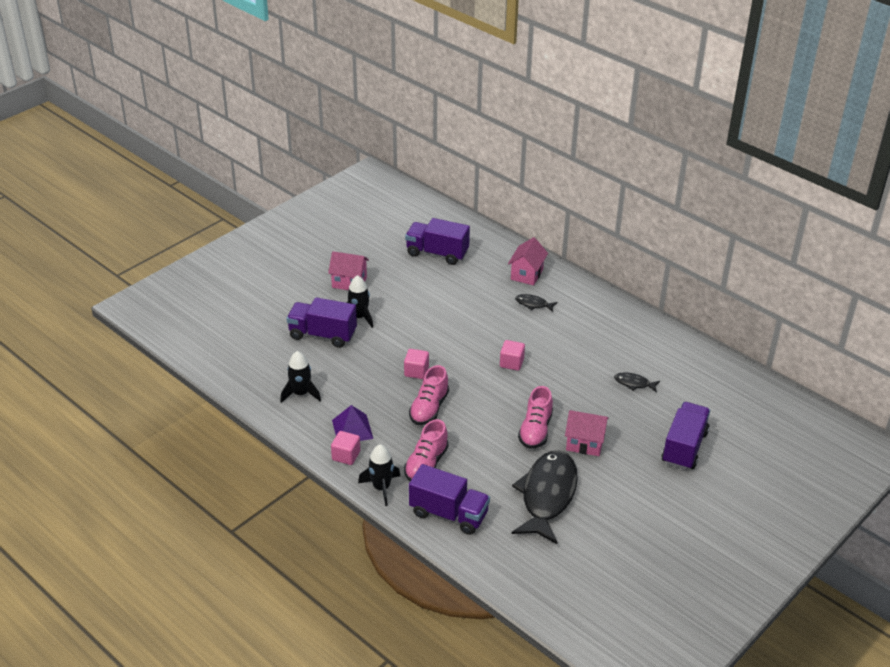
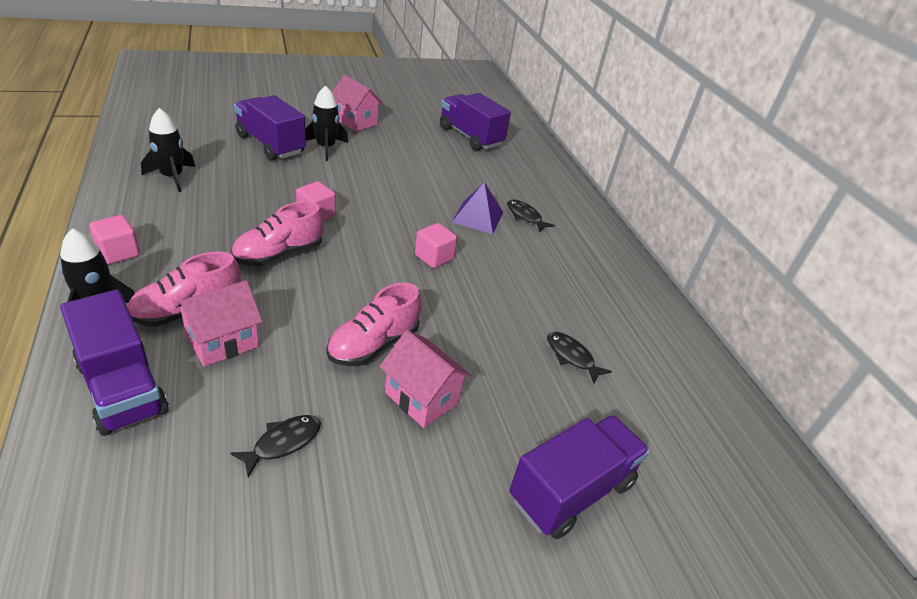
camera: 25 degrees right, 0 degrees up
(352, 429) = (168, 231): purple pyramid -> purple pyramid (477, 217)
(527, 274) = (547, 189): pink house -> pink house (223, 342)
(547, 495) = (283, 443): black fish -> black fish, size x0.41

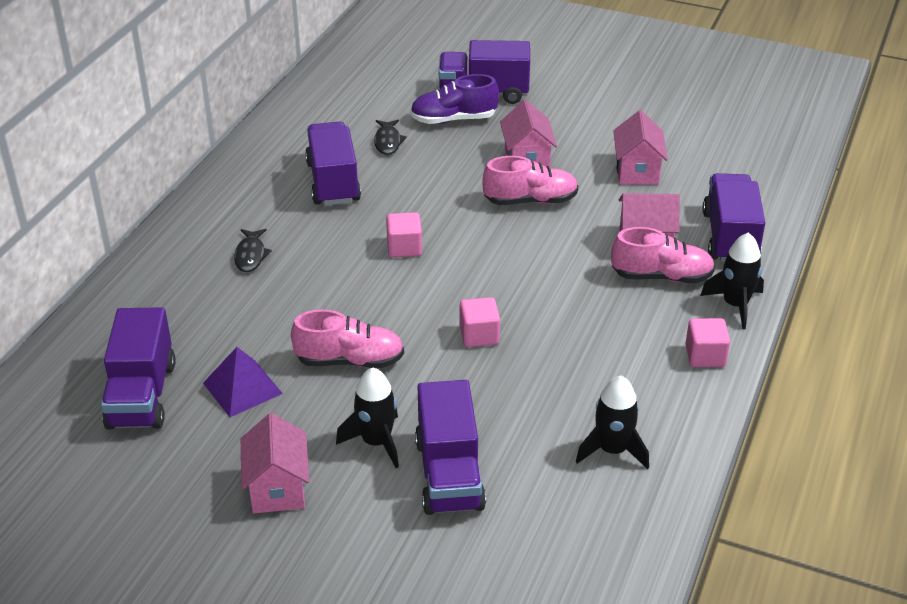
camera: 135 degrees left, 0 degrees up
(279, 254) = (551, 302): pink shoe -> pink shoe (350, 361)
(283, 443) = (637, 171): black fish -> pink house
(477, 217) = (304, 272): purple pyramid -> purple pyramid (242, 388)
(552, 422) = (453, 119): none -> purple shoe
(555, 292) = (333, 182): none -> purple truck

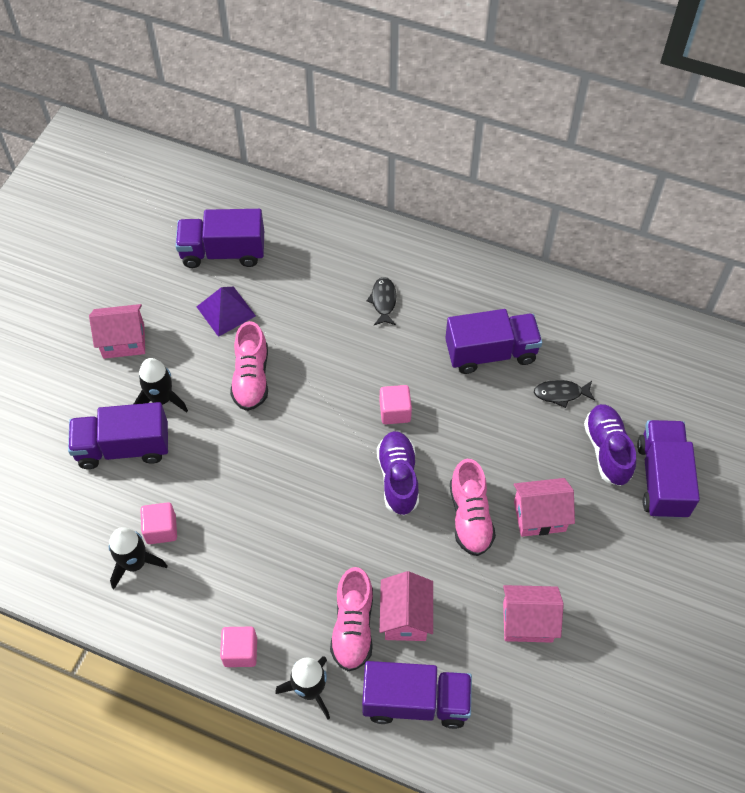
camera: 90 degrees right, 20 degrees up
(250, 255) = (383, 301): black fish -> black fish turned 90 degrees clockwise
(479, 335) = (276, 469): pink cube -> pink cube (161, 529)
(488, 246) = (398, 478): none -> purple shoe

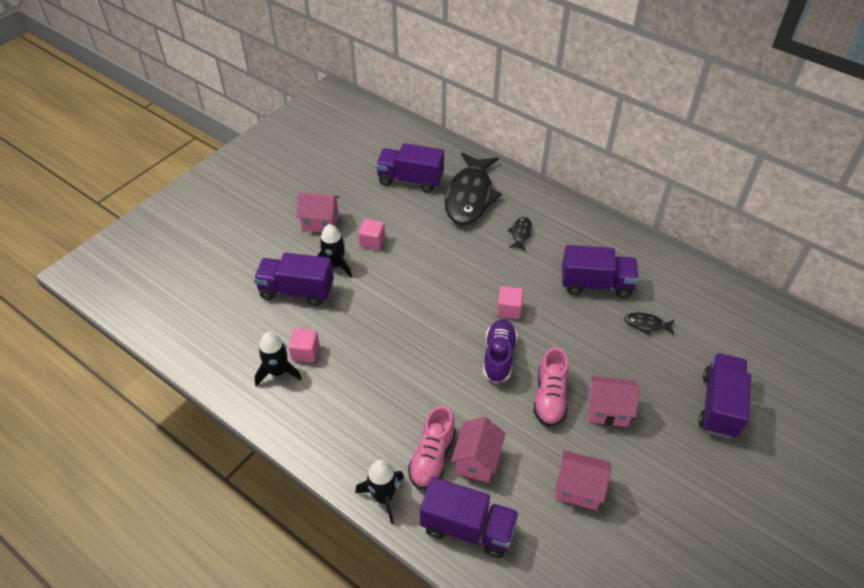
camera: 15 degrees right, 10 degrees down
(226, 311) = (400, 217): purple pyramid -> none
(240, 651) = (337, 454): pink cube -> pink cube (372, 242)
(251, 378) = (405, 264): pink shoe -> none
(306, 261) = (470, 196): none -> black fish
(607, 450) = (676, 374): purple shoe -> none

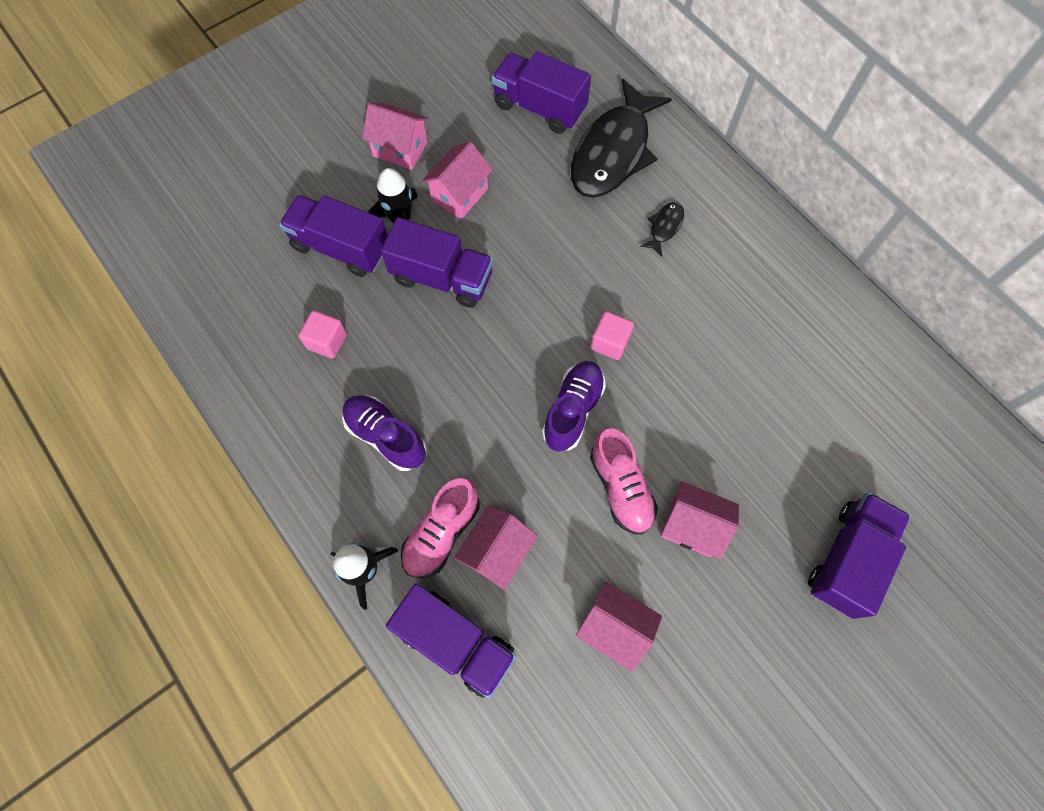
camera: 15 degrees right, 20 degrees up
(278, 372) = (286, 361): black rocket -> none
(369, 404) = (386, 436): none -> purple shoe
(372, 242) = (459, 195): pink cube -> pink house
(550, 398) = (620, 487): pink shoe -> pink shoe turned 45 degrees counterclockwise
(596, 284) = (742, 332): purple truck -> purple truck (442, 278)
(646, 324) = (791, 411): black fish -> none

